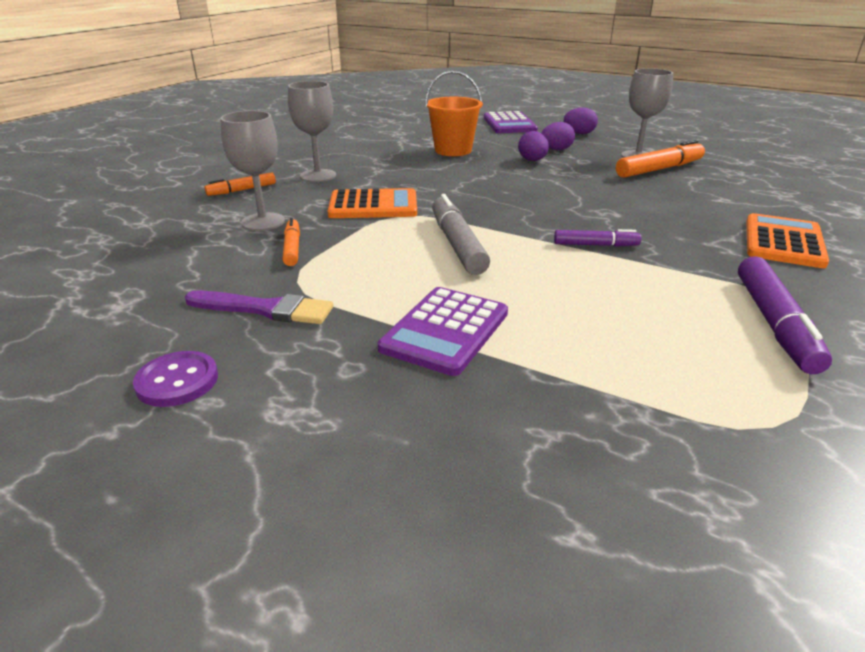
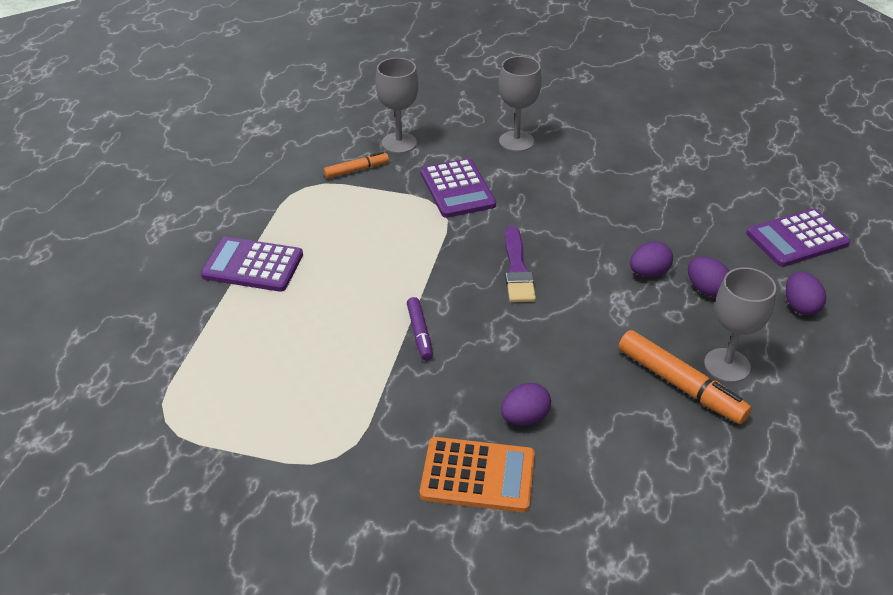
camera: 75 degrees right, 10 degrees up
(177, 381) = (183, 178): purple button -> none
(242, 190) = (460, 113): orange marker -> none
(265, 309) = (264, 184): purple brush -> purple brush (517, 269)
(373, 205) = (457, 189): orange calculator -> purple calculator
(453, 150) = (648, 209): orange bucket -> none
(457, 244) = (392, 250): grey marker -> none
(707, 217) = (524, 418): none -> purple egg
(774, 323) = (298, 441): purple marker -> none

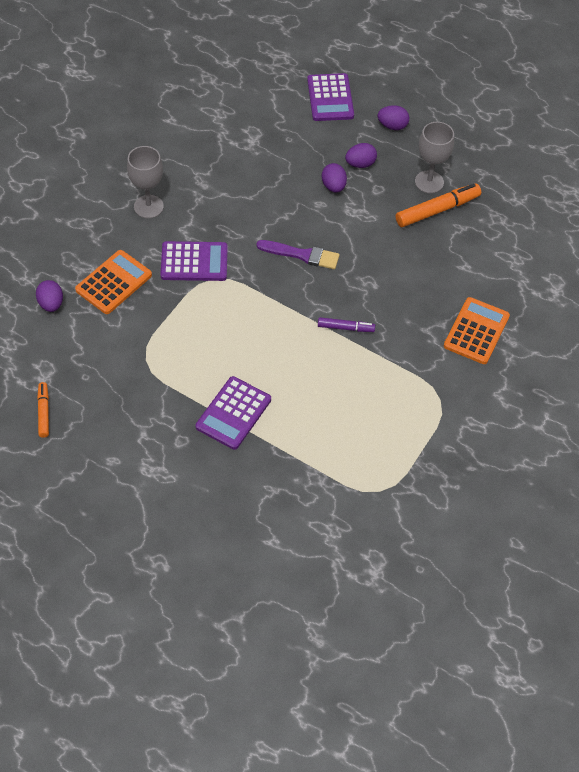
camera: 75 degrees left, 15 degrees up
(356, 170) = (139, 320): orange marker -> orange marker (43, 412)
(399, 143) = (114, 282): grey goblet -> orange calculator
(524, 418) = (439, 294): purple egg -> purple egg (51, 304)

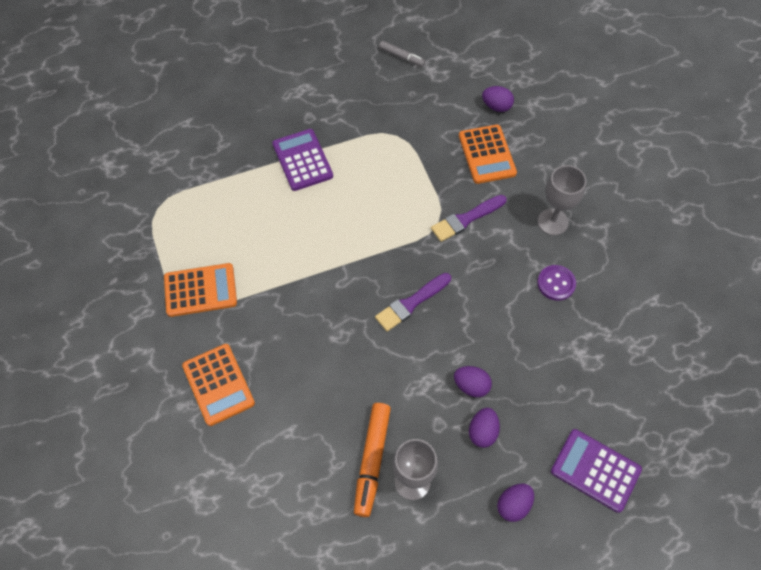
camera: 130 degrees right, 5 degrees up
(43, 412) = (401, 57): orange marker -> grey marker
(194, 262) = (466, 219): purple calculator -> purple brush
(205, 179) = (556, 283): none -> purple button
(345, 328) = (310, 284): purple marker -> none
(419, 398) = (200, 290): none -> orange calculator

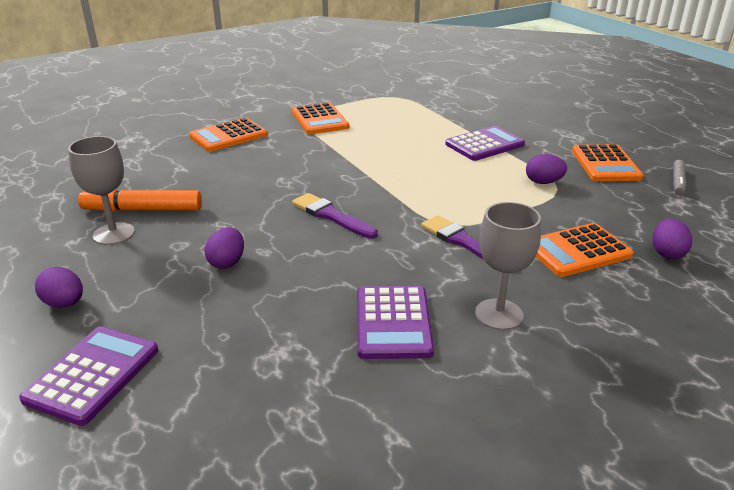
camera: 80 degrees right, 30 degrees down
(362, 88) = (605, 164): none -> orange calculator
(482, 432) = (165, 274): purple egg -> purple egg (543, 182)
(556, 283) = (393, 322): purple button -> purple calculator

